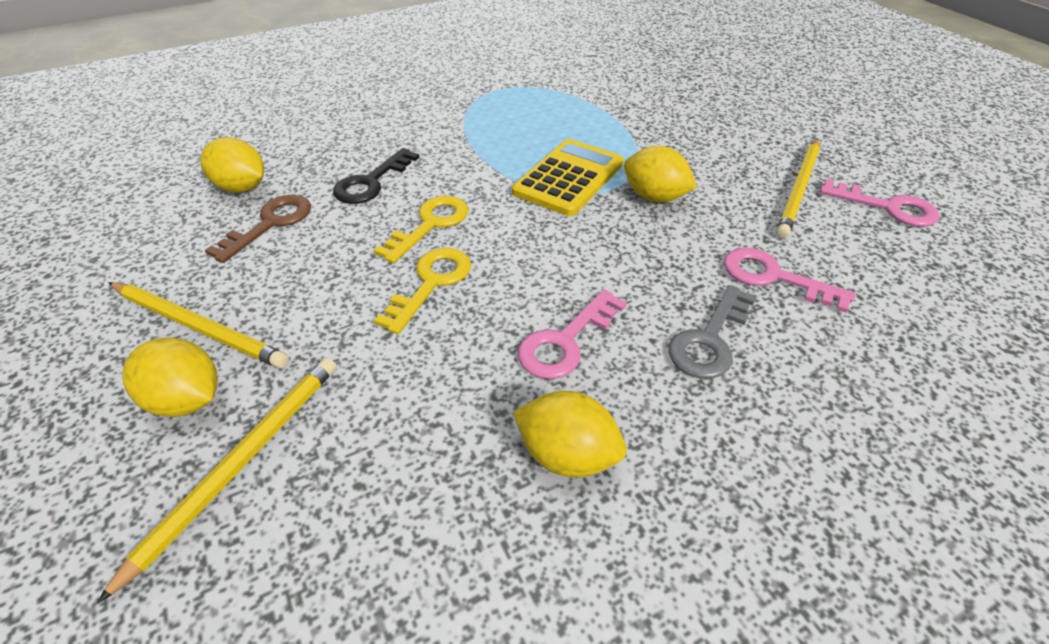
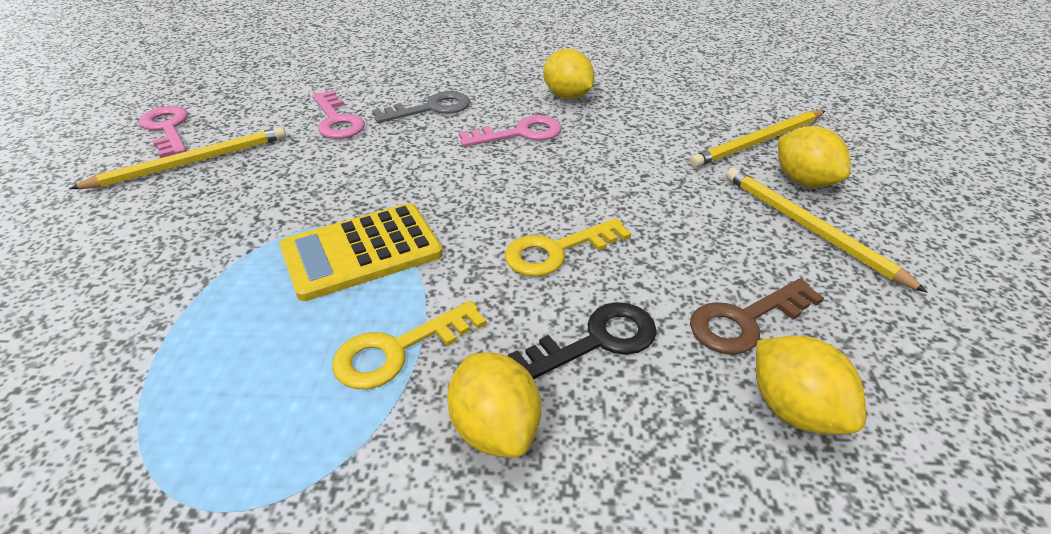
camera: 150 degrees left, 5 degrees down
(431, 283) = (589, 197): yellow key -> yellow key (397, 350)
(654, 197) = (315, 200): yellow lemon -> yellow lemon (495, 428)

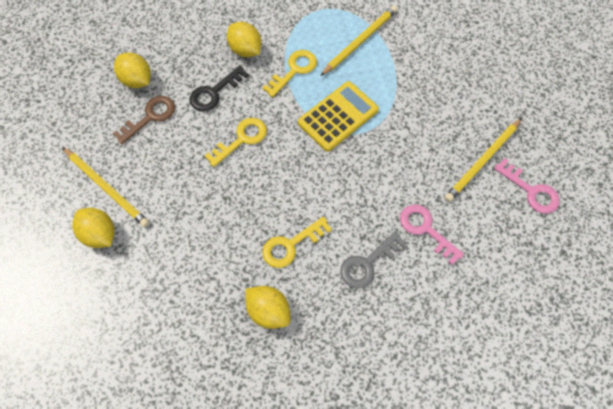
camera: 165 degrees right, 25 degrees up
(520, 133) = (291, 245): pink key -> yellow key
(758, 142) = (121, 276): yellow pencil -> yellow pencil (360, 41)

